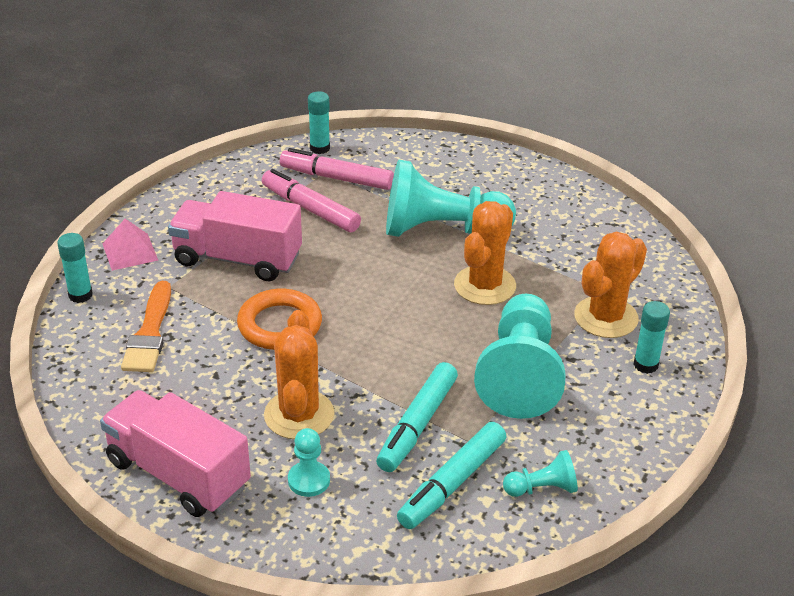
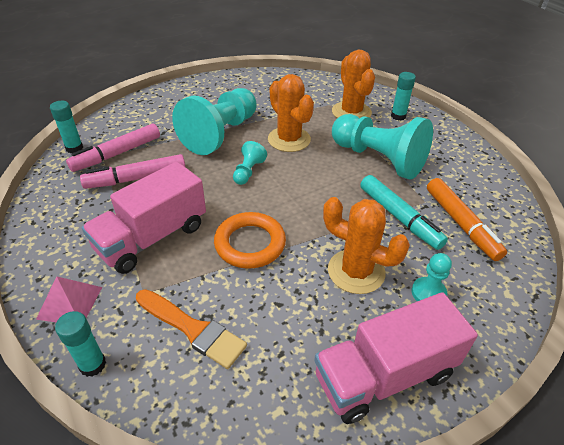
camera: 60 degrees left, 5 degrees up
(452, 483) = (461, 224): turquoise marker -> orange marker
(542, 488) = (480, 190): turquoise pawn -> turquoise pawn (248, 171)

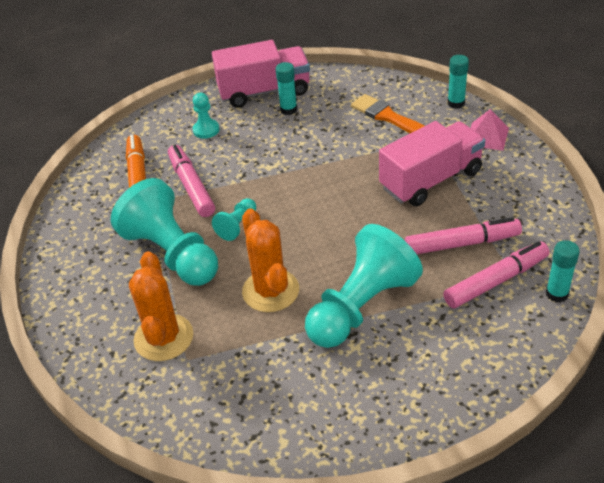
camera: 165 degrees left, 0 degrees up
(248, 171) = (331, 245): turquoise pawn -> turquoise pawn (237, 226)
(250, 244) = (340, 170): orange ring -> none
(356, 271) = (254, 146): orange cactus -> none
(398, 116) = (101, 325): turquoise glue stick -> turquoise glue stick (288, 110)
(399, 217) = (191, 186): turquoise marker -> pink marker

